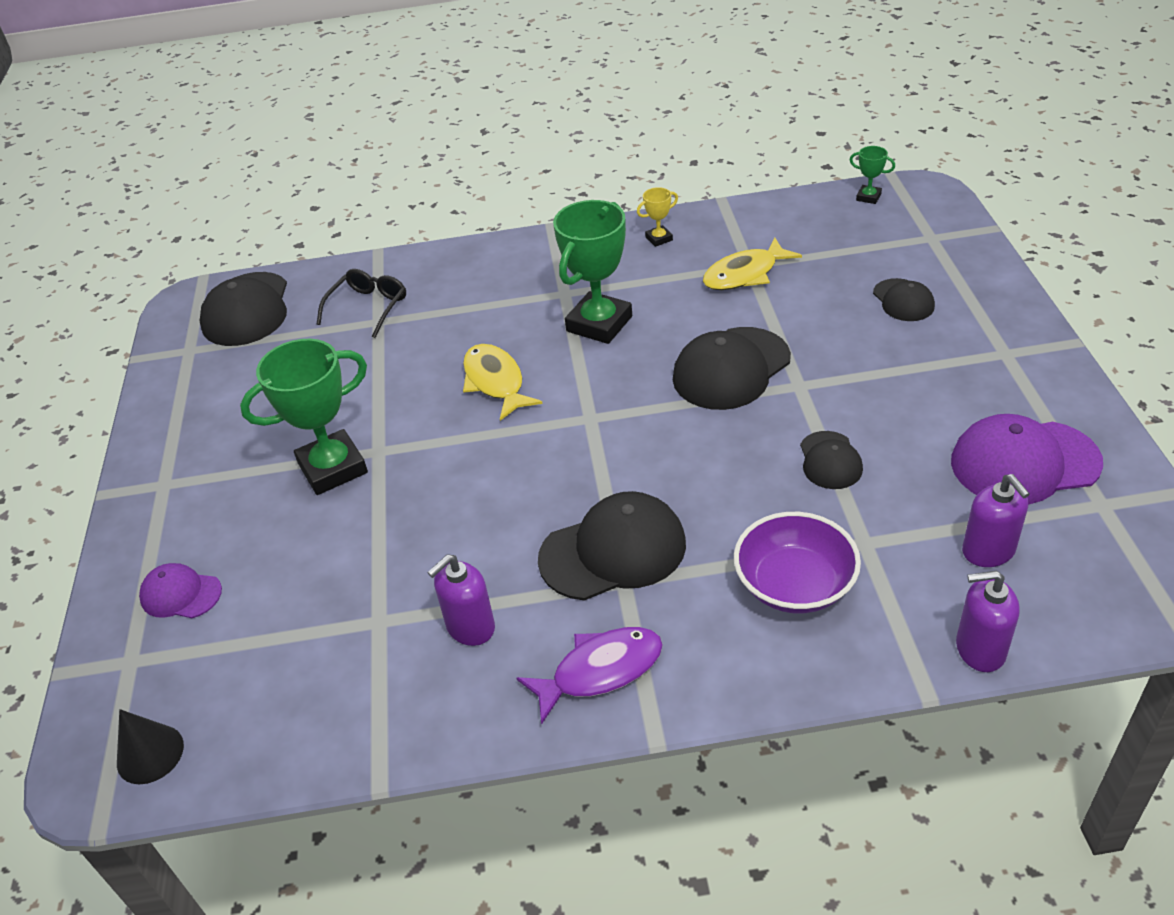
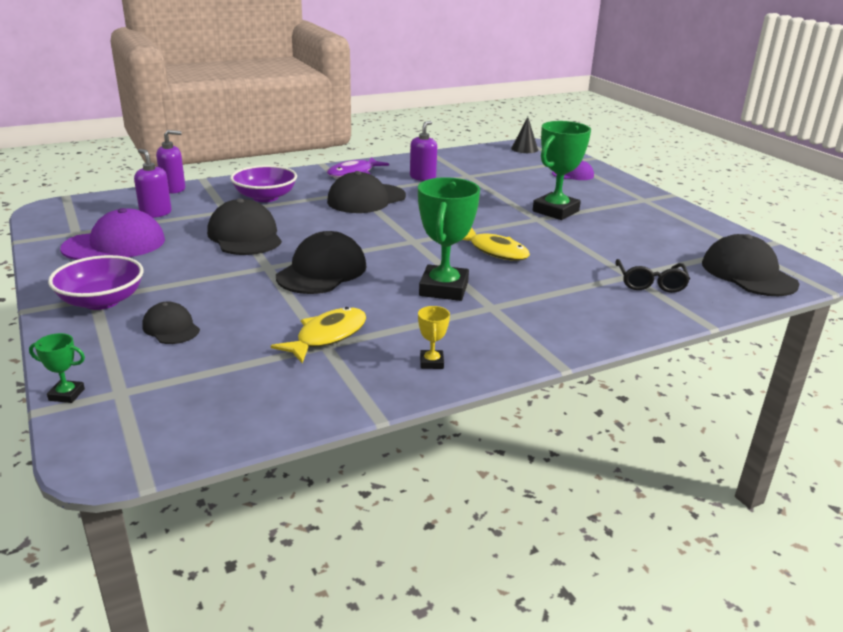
camera: 155 degrees right, 15 degrees down
(659, 239) = (431, 362): yellow trophy -> yellow trophy turned 45 degrees counterclockwise
(830, 460) = (245, 236): black cap -> black cap, size x1.79
(868, 197) = (185, 439): green trophy -> green trophy (66, 394)
(993, 347) = (102, 301): none -> purple bowl

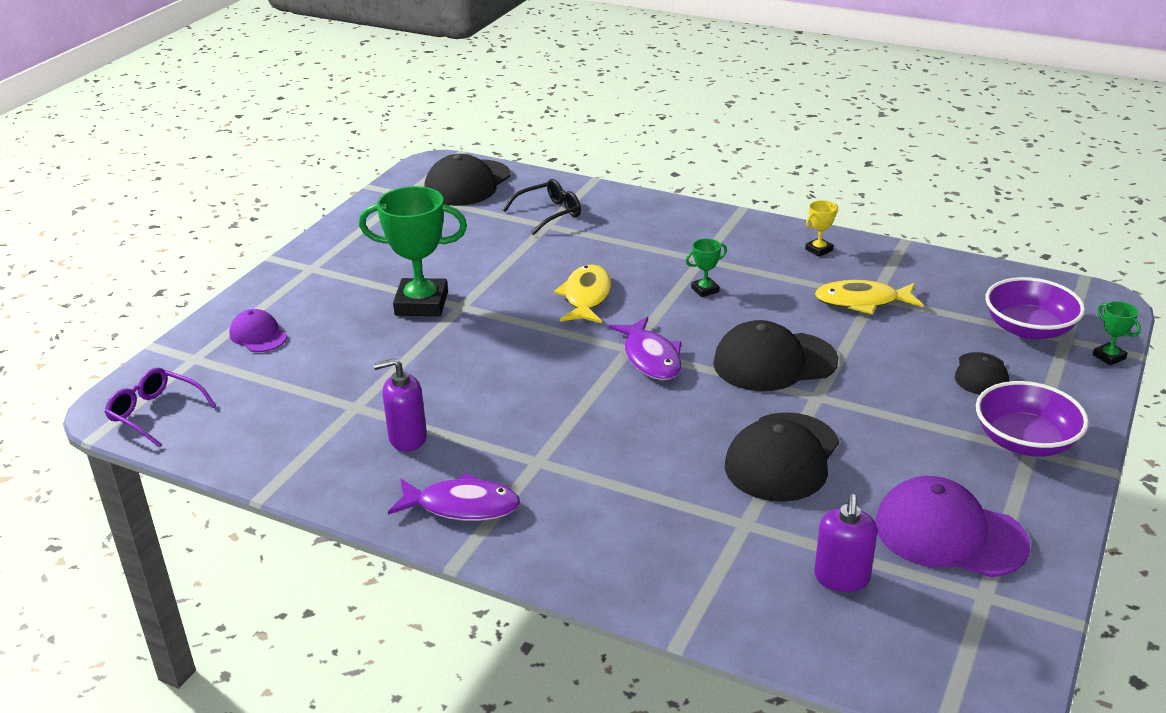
camera: 125 degrees left, 5 degrees up
(173, 189) = (754, 636): purple soap dispenser -> none
(265, 197) = (659, 523): purple bowl -> purple bowl (1028, 329)
(366, 199) = (551, 439): black cap -> none
(392, 242) = (650, 358): none -> purple fish
(443, 289) = (705, 290): green trophy -> green trophy, size x0.45
(524, 149) = (155, 413): black cone -> purple glasses

